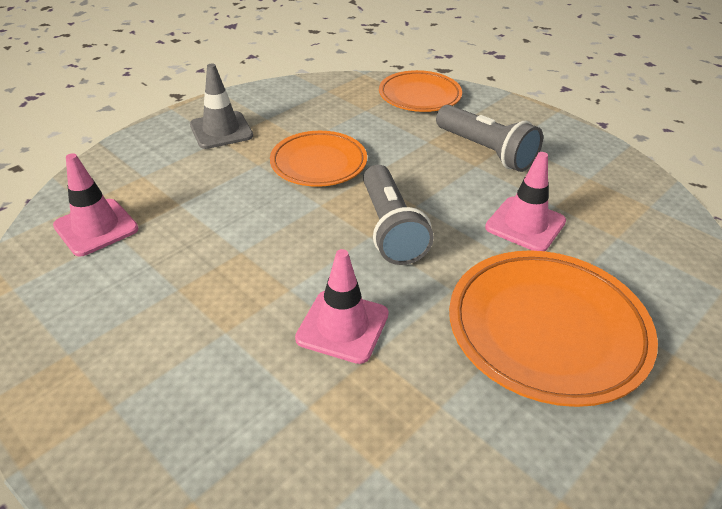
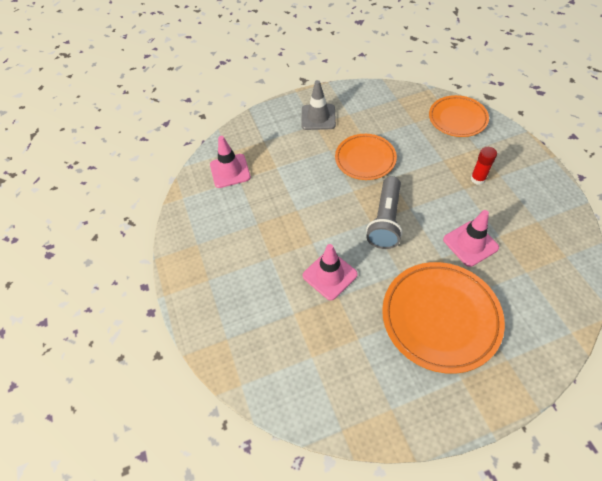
camera: 30 degrees right, 15 degrees up
(486, 151) = (478, 179): grey flashlight -> red glue stick

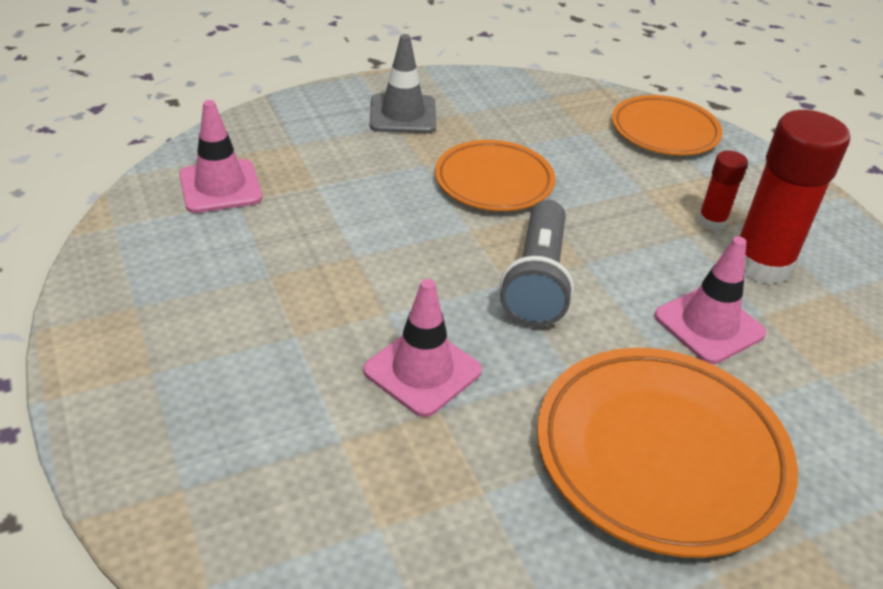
camera: 10 degrees left, 15 degrees down
(501, 205) = (761, 264): none -> red glue stick

